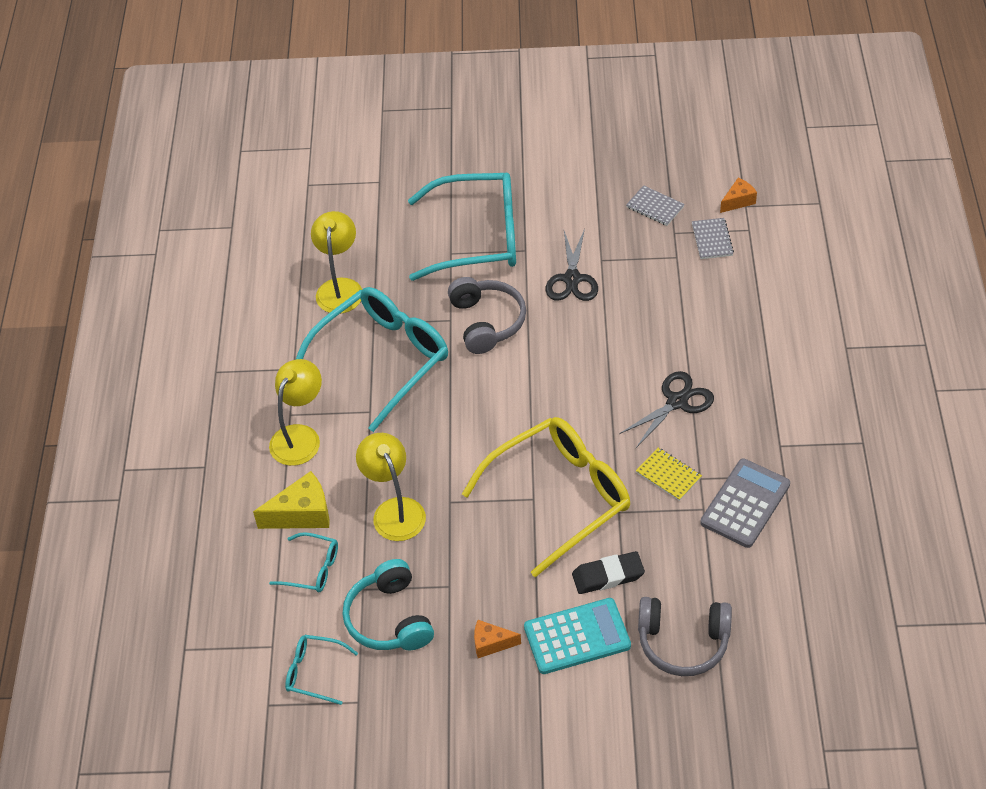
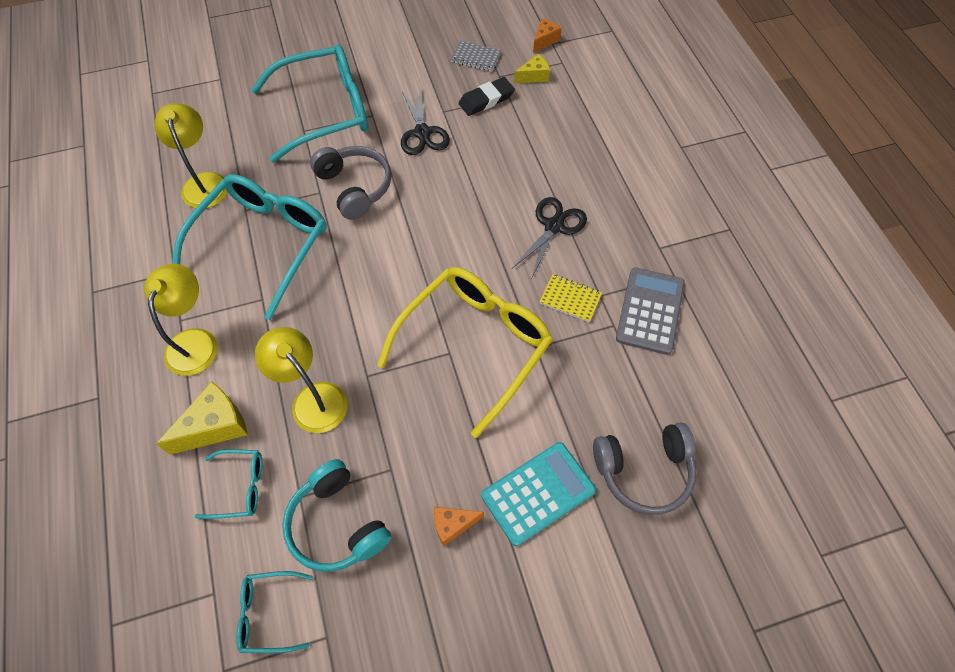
camera: 20 degrees left, 10 degrees up
(608, 576) = (547, 417): black eraser -> black eraser (486, 100)
(712, 240) = (534, 76): grey notebook -> yellow cheese

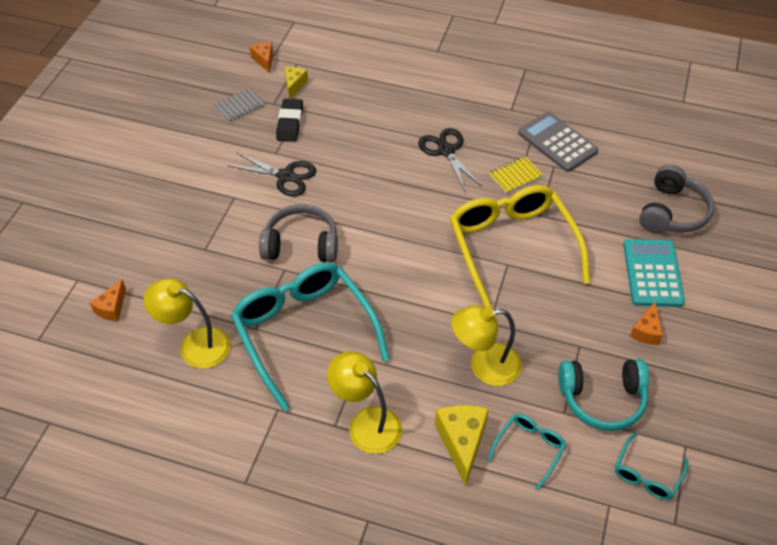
camera: 55 degrees left, 10 degrees down
(207, 114) = (112, 308): none -> orange cheese
(325, 111) = (198, 225): turquoise glasses -> none

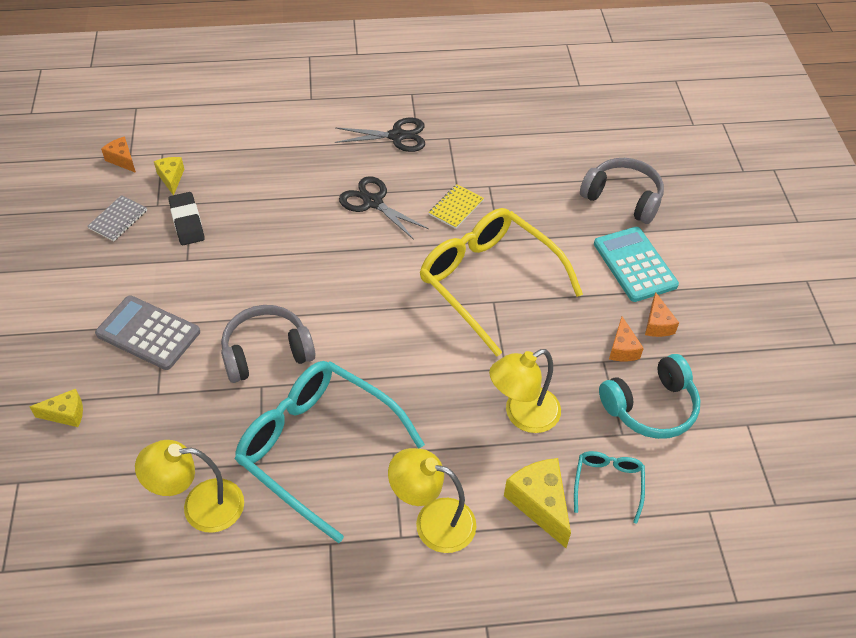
camera: 25 degrees left, 0 degrees up
(112, 308) = (78, 500): orange cheese -> orange cheese (622, 349)
(133, 242) = (66, 414): none -> yellow cheese
(285, 176) = (211, 282): black scissors -> black scissors (397, 136)
(557, 142) = (480, 161): grey calculator -> grey calculator (148, 333)
(647, 474) = (727, 466): turquoise glasses -> none
(672, 212) = (623, 198): grey headphones -> grey headphones turned 60 degrees counterclockwise

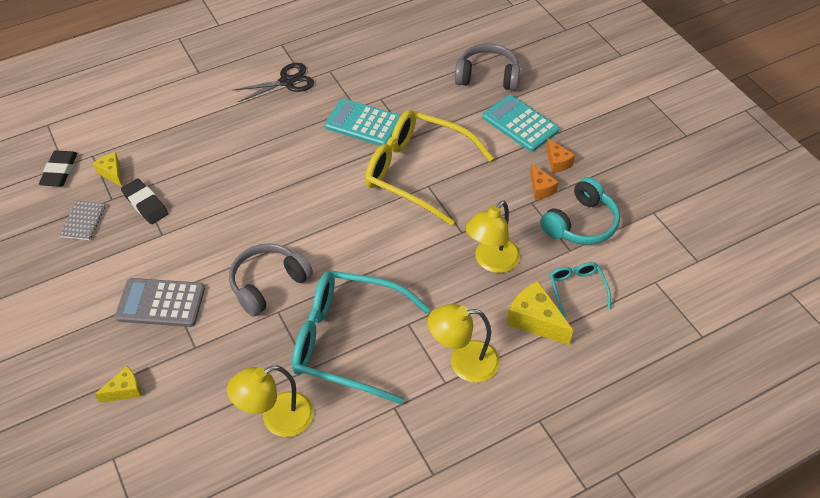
camera: 20 degrees left, 0 degrees up
(122, 160) = (59, 171): orange cheese -> black eraser
(373, 202) = (294, 140): black scissors -> none
(456, 208) = (363, 123): yellow notebook -> turquoise calculator

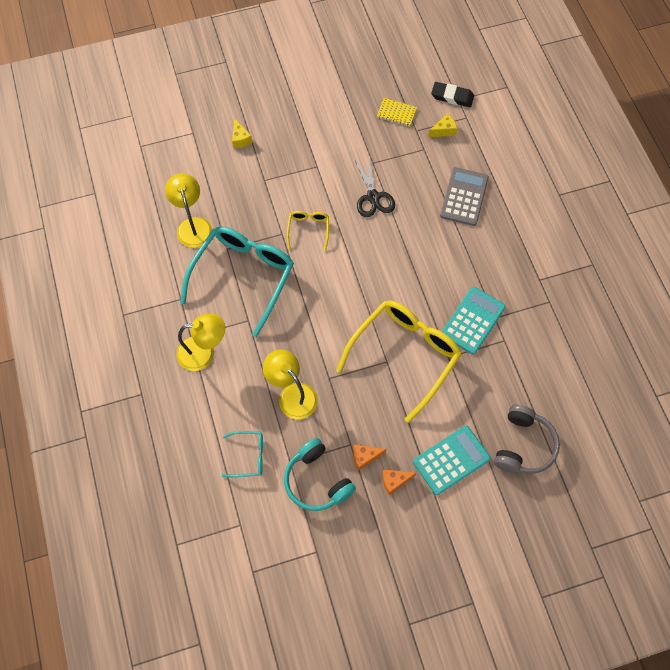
camera: 100 degrees right, 15 degrees up
(83, 221) = (396, 113): grey notebook -> yellow notebook
(145, 204) = (406, 152): black eraser -> none
(161, 303) = (307, 160): grey calculator -> grey calculator (464, 197)
(268, 284) = (308, 230): grey headphones -> yellow glasses
(287, 81) = (538, 264): black scissors -> black scissors (373, 197)
(463, 362) = (204, 352): yellow lamp -> yellow lamp turned 75 degrees clockwise
(535, 320) = (227, 414): yellow cheese -> none

